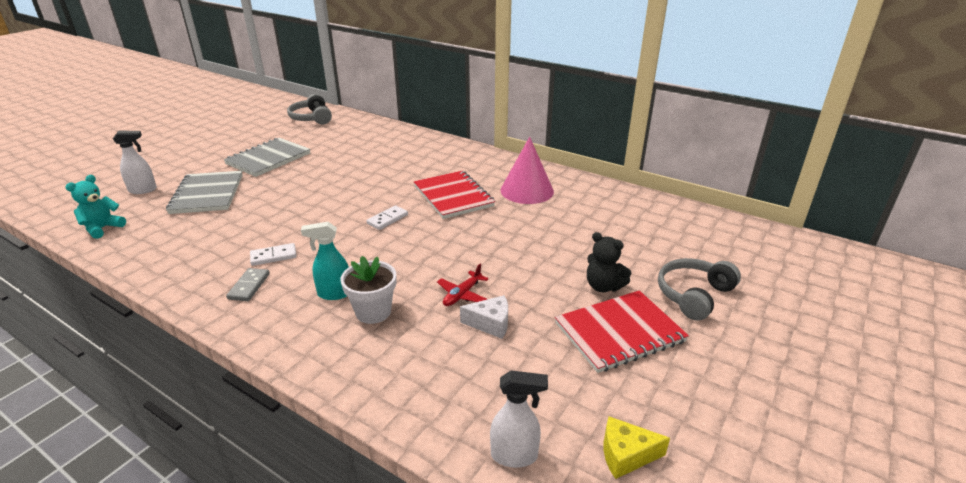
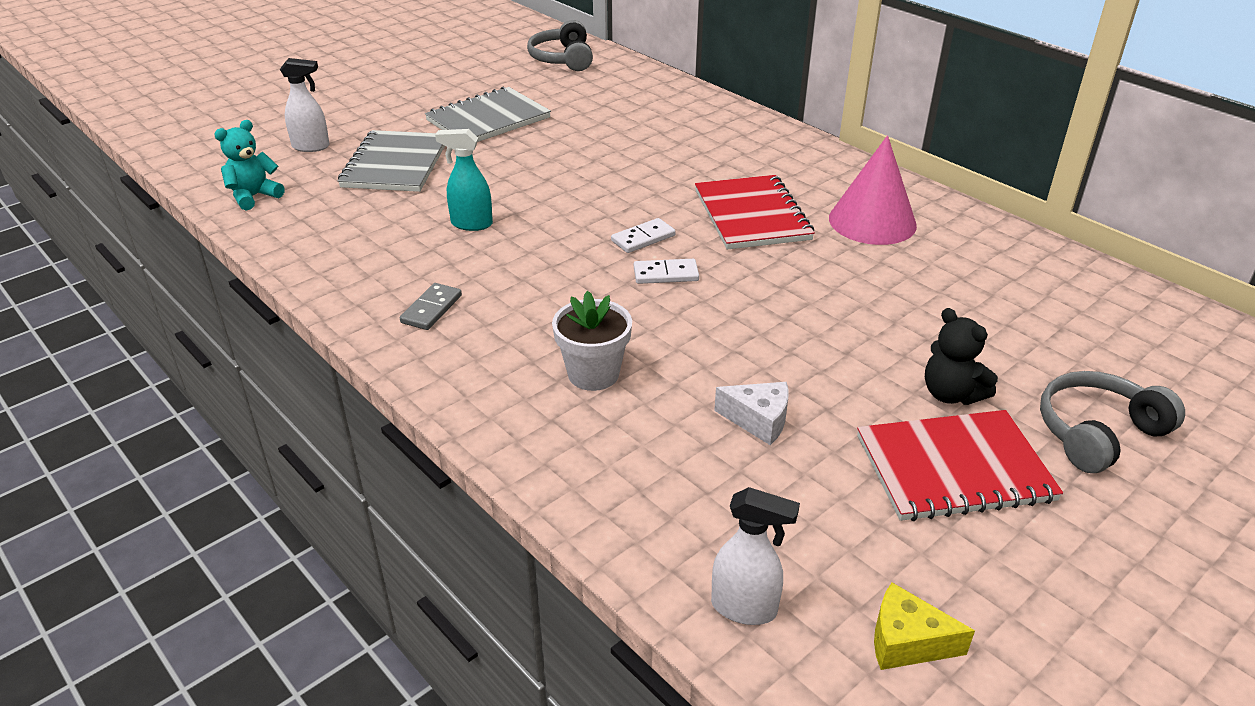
camera: 15 degrees right, 5 degrees up
(273, 256) = (471, 270): white domino -> white domino (666, 274)
(334, 294) = (544, 339): turquoise spray bottle -> turquoise spray bottle (471, 224)
(462, 294) = (727, 370): red plane -> none

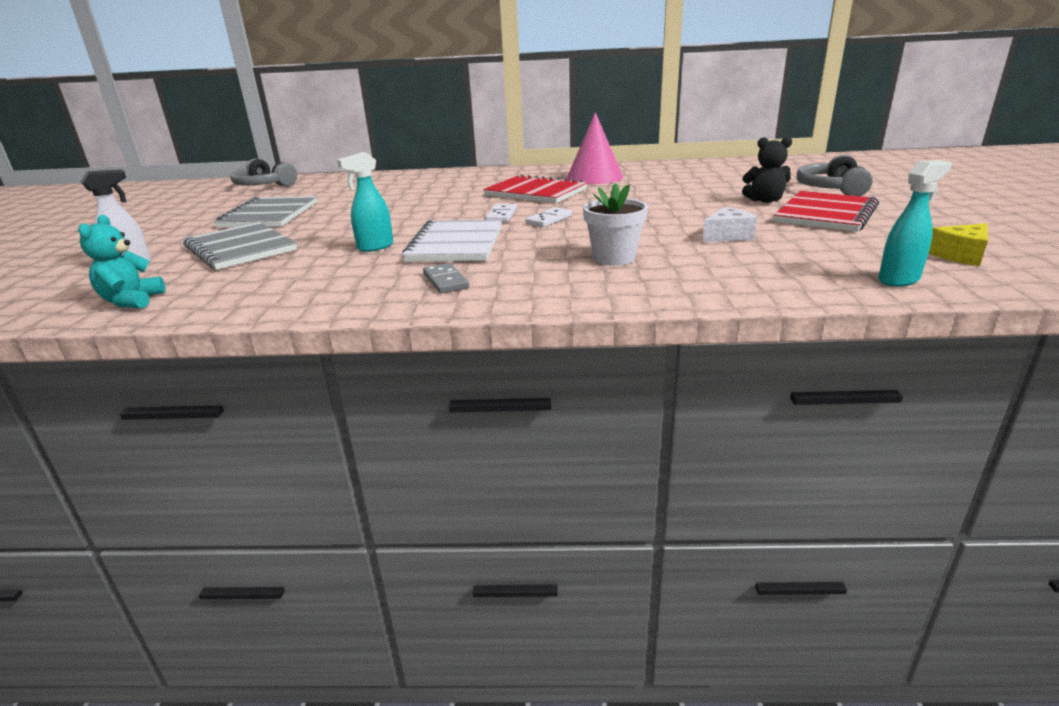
camera: 45 degrees left, 10 degrees down
(527, 261) = (456, 244): none -> white notebook
(744, 608) = (899, 280): white spray bottle -> turquoise spray bottle

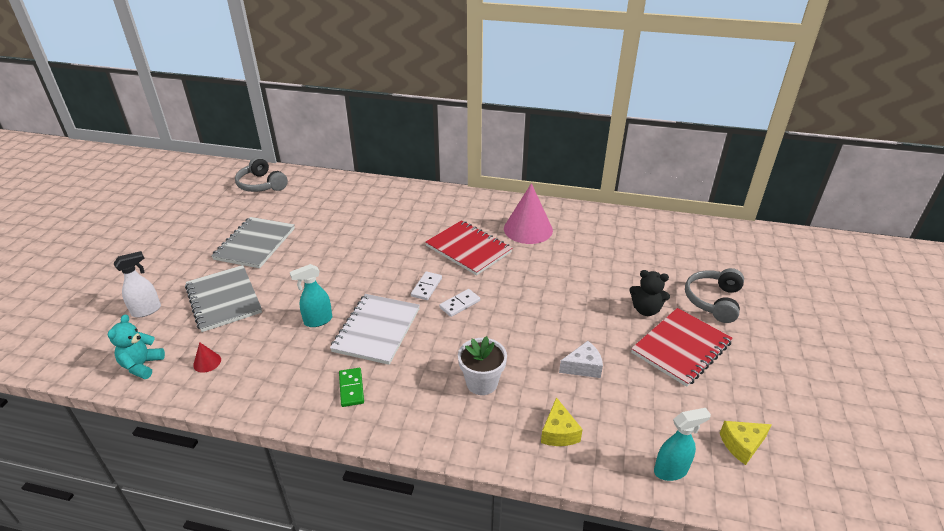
camera: 10 degrees right, 10 degrees up
(231, 288) = (207, 362): none -> red cone
(445, 281) = (351, 388): grey domino -> green domino
(738, 275) = (558, 432): none -> yellow cheese

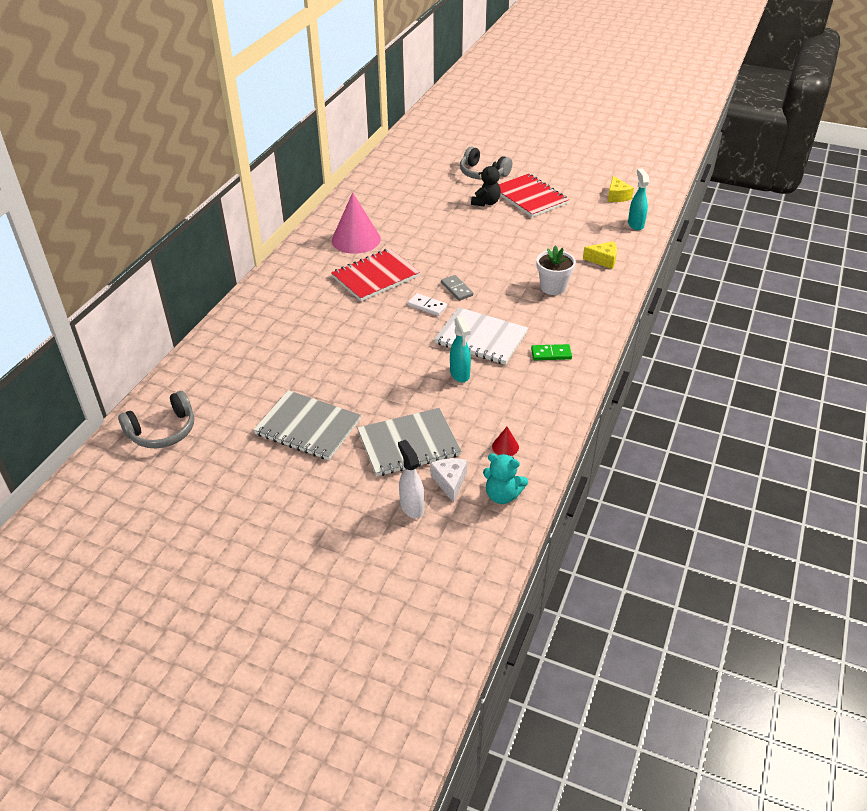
camera: 80 degrees left, 5 degrees up
(459, 304) = (456, 289): white domino -> grey domino
(583, 367) = (543, 240): white cheese -> white cheese (450, 482)

